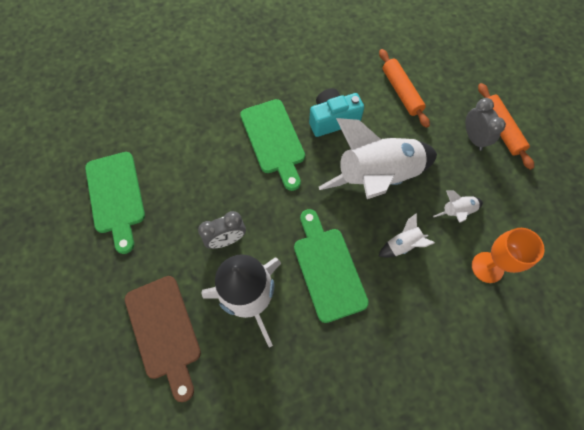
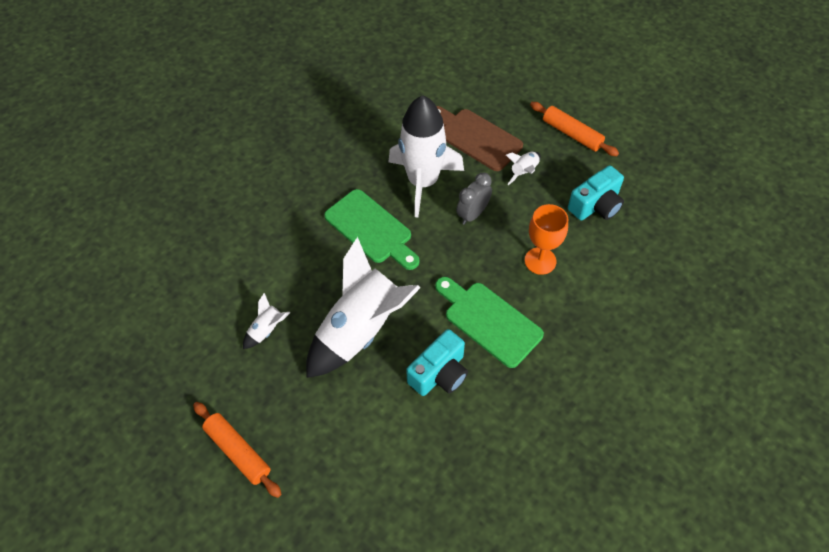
camera: 155 degrees right, 10 degrees down
(116, 196) = (596, 205): green cutting board -> turquoise camera
(401, 92) = (376, 449): orange rolling pin -> orange rolling pin (572, 134)
(402, 245) = (311, 276): white rocket -> white rocket (524, 172)
(473, 138) = (268, 424): grey clock -> none
(487, 267) = (225, 290): orange goblet -> orange goblet (540, 261)

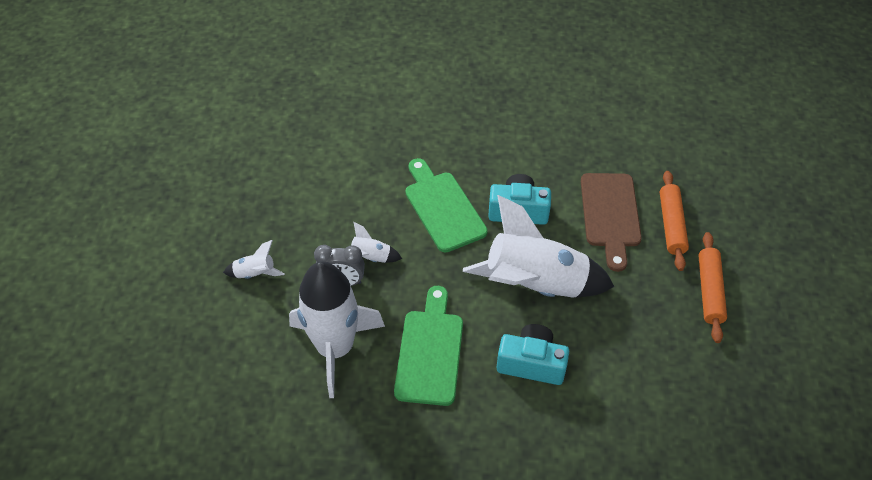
camera: 130 degrees left, 5 degrees down
(267, 330) = (606, 354): white rocket -> white rocket (371, 257)
(476, 137) = (237, 340): brown cutting board -> brown cutting board (610, 215)
(489, 321) = (443, 208): green cutting board -> green cutting board turned 150 degrees clockwise
(540, 261) = (352, 207): orange goblet -> none
(572, 134) = (172, 263): orange rolling pin -> orange rolling pin (671, 225)
(596, 205) = (256, 201): turquoise camera -> turquoise camera (531, 363)

